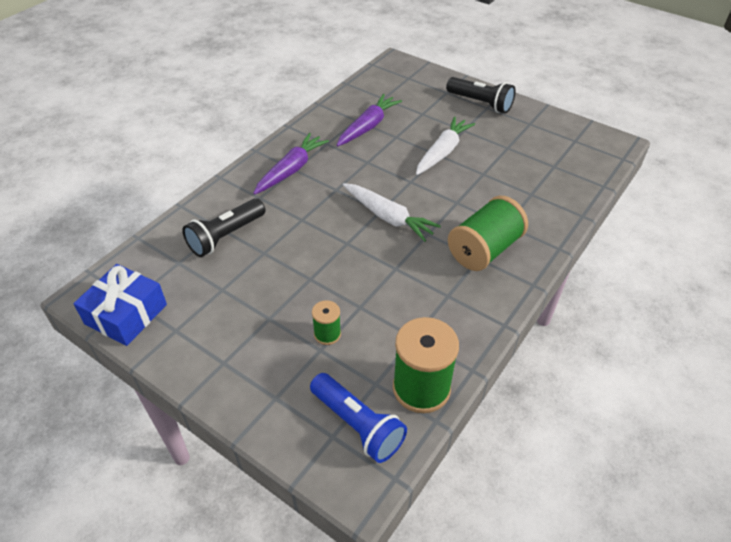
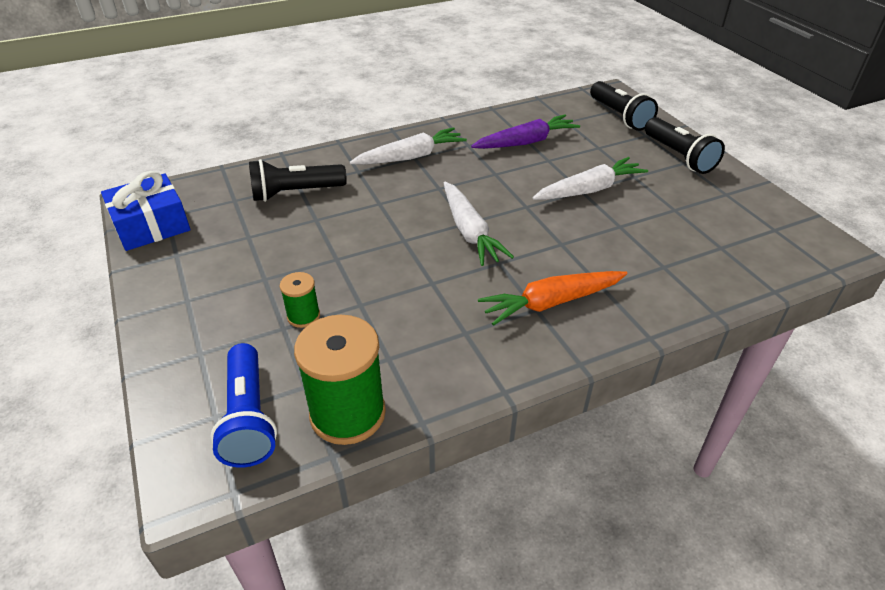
camera: 30 degrees right, 5 degrees down
(291, 170) = (410, 157): purple carrot -> white carrot
(417, 81) = (619, 116): none -> black flashlight
(484, 249) = (551, 303): green spool -> orange carrot

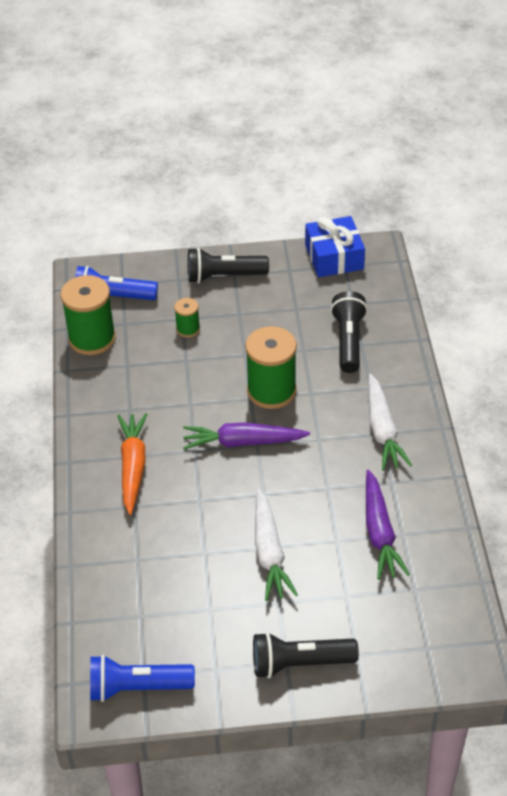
camera: 110 degrees right, 5 degrees up
(387, 228) = (271, 391): none -> green spool
(469, 231) = (243, 442): white carrot -> purple carrot
(619, 116) = (410, 648): black flashlight -> black flashlight (224, 276)
(788, 229) = (137, 687): none -> blue flashlight

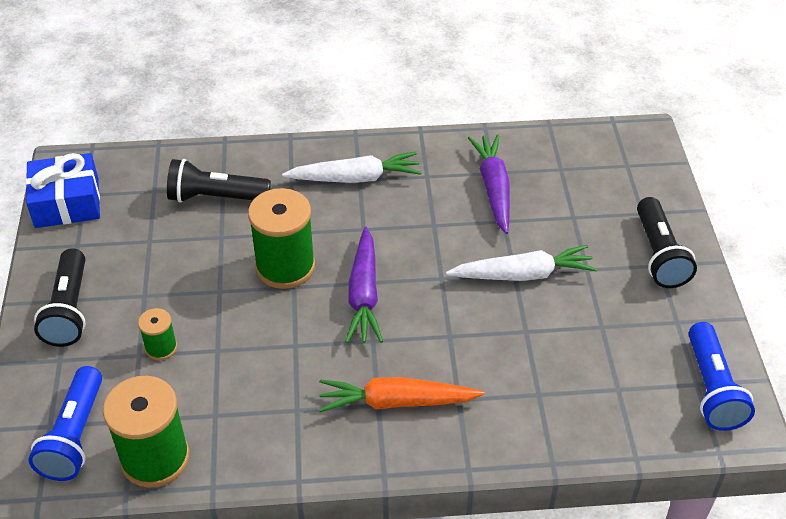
camera: 90 degrees left, 0 degrees up
(379, 532) = (493, 188): purple carrot -> purple carrot turned 90 degrees counterclockwise

